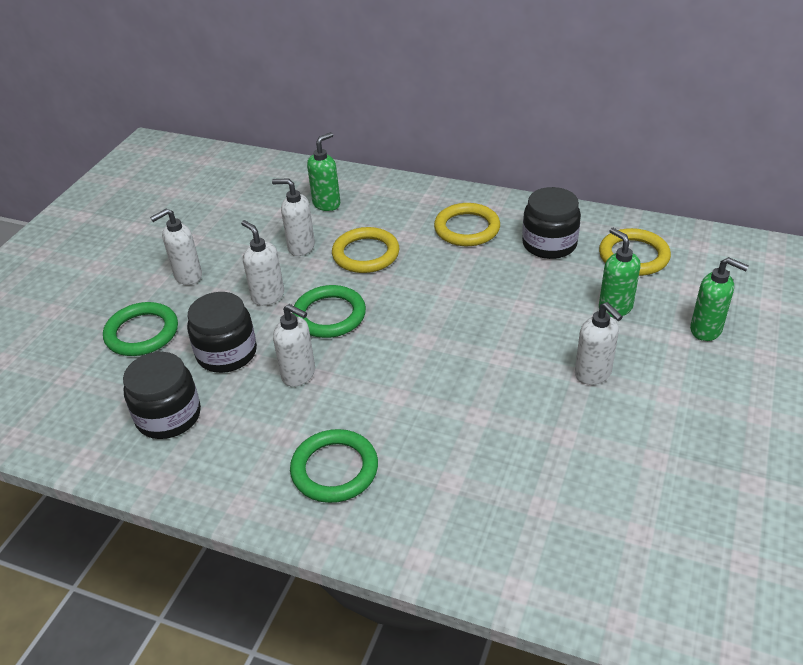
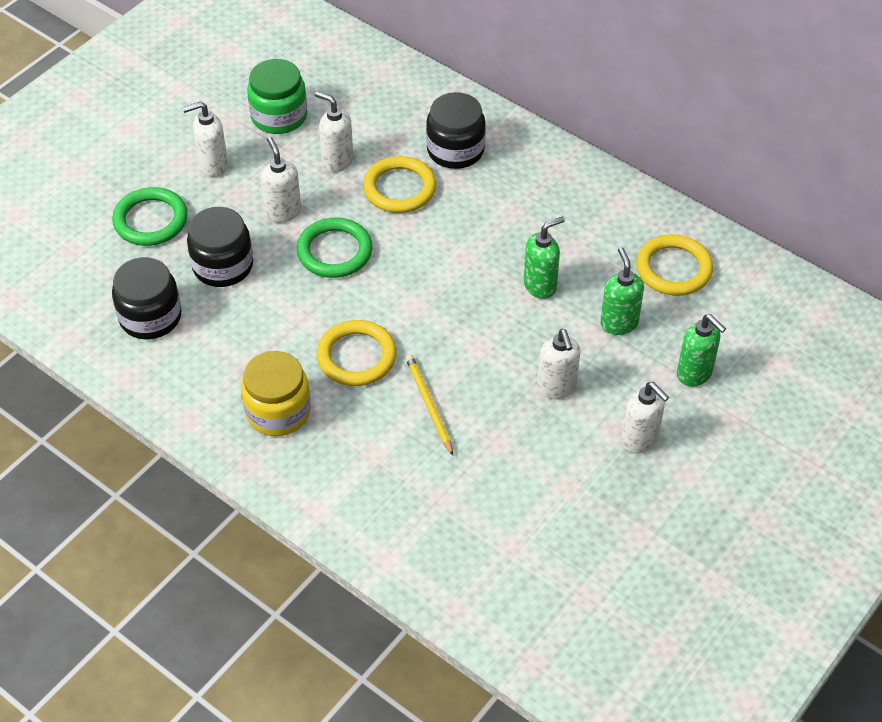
camera: 15 degrees right, 10 degrees up
(234, 227) = (279, 116): none -> green jar
(299, 375) = (281, 308): white soap dispenser -> white soap dispenser (640, 440)
(327, 204) = (385, 112): green soap dispenser -> green soap dispenser (540, 286)
(334, 469) = (278, 411): green ring -> yellow jar
(467, 228) = (518, 185): yellow ring -> yellow ring (356, 356)
(482, 421) = (429, 405): none -> yellow pencil
(549, 244) = (594, 229): black jar -> black jar (455, 150)

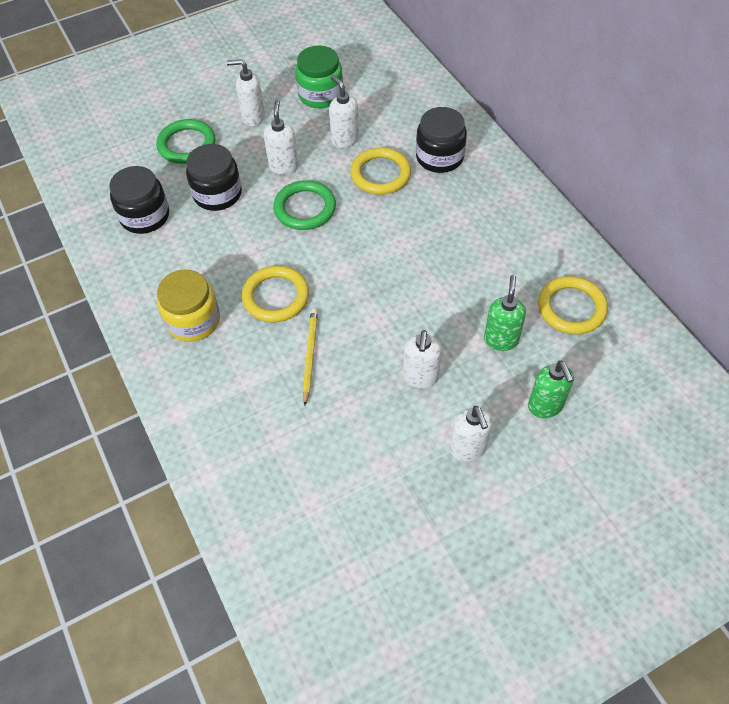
camera: 25 degrees right, 5 degrees up
(540, 286) = (451, 286): green soap dispenser -> none

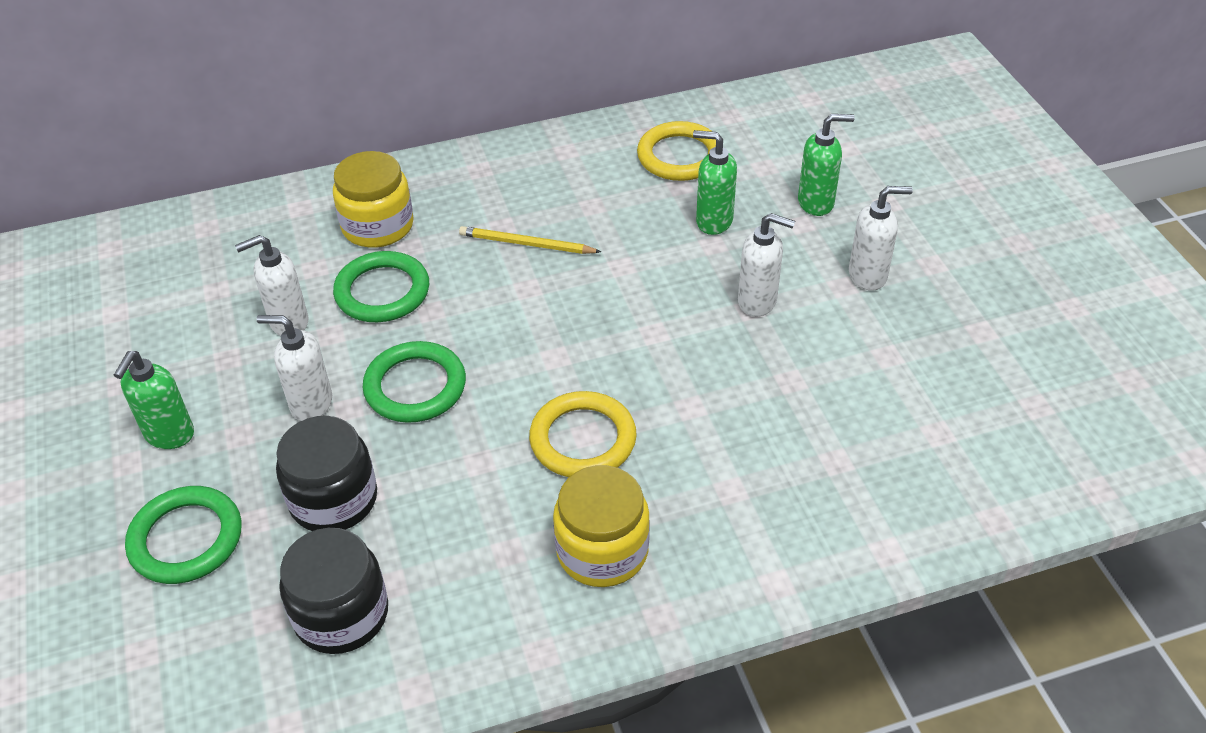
camera: 80 degrees left, 10 degrees down
(253, 117) = (169, 435): white soap dispenser -> green soap dispenser
(310, 355) = (701, 410): yellow pencil -> yellow pencil (526, 244)
(320, 95) = (166, 340): green jar -> none
(380, 174) = (382, 292): yellow ring -> green ring
(439, 157) = (378, 226): black jar -> yellow jar

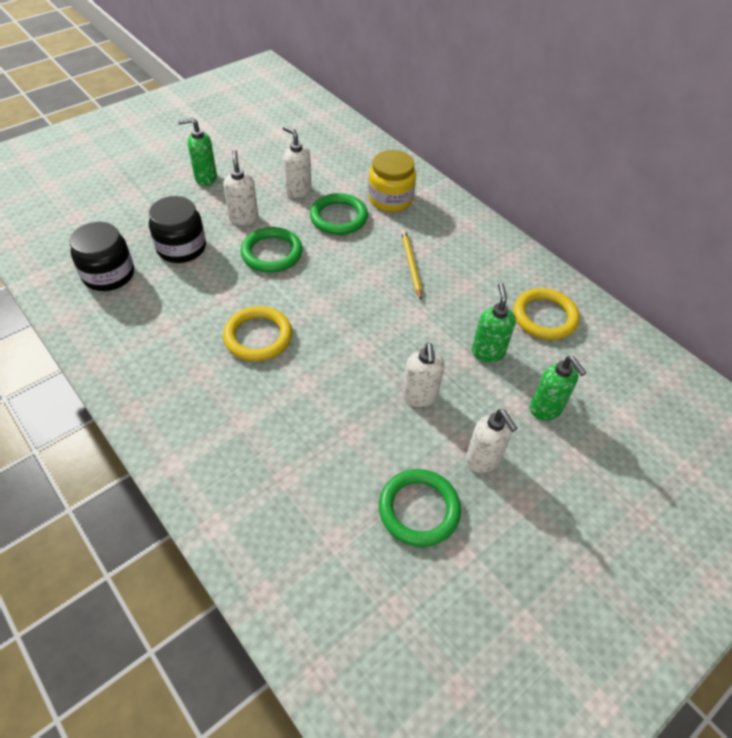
camera: 65 degrees right, 5 degrees up
(186, 539) = (143, 206): green ring -> green ring (419, 509)
(602, 551) = (175, 369): yellow jar -> none

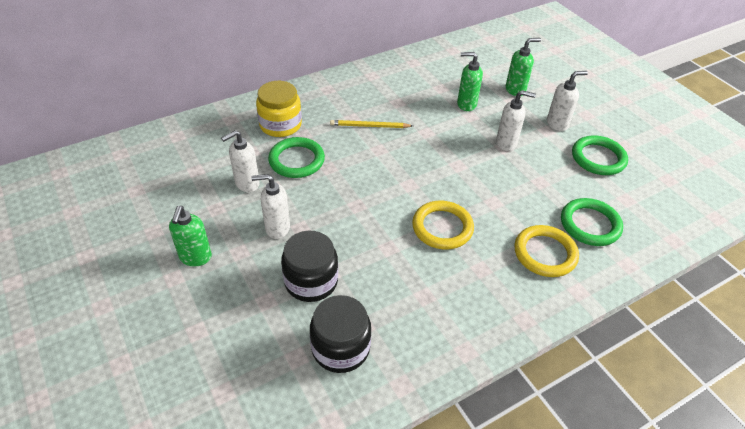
camera: 80 degrees left, 5 degrees down
(272, 253) = (335, 210): green ring -> green ring (590, 224)
(544, 317) = (434, 73): yellow ring -> yellow ring (545, 253)

